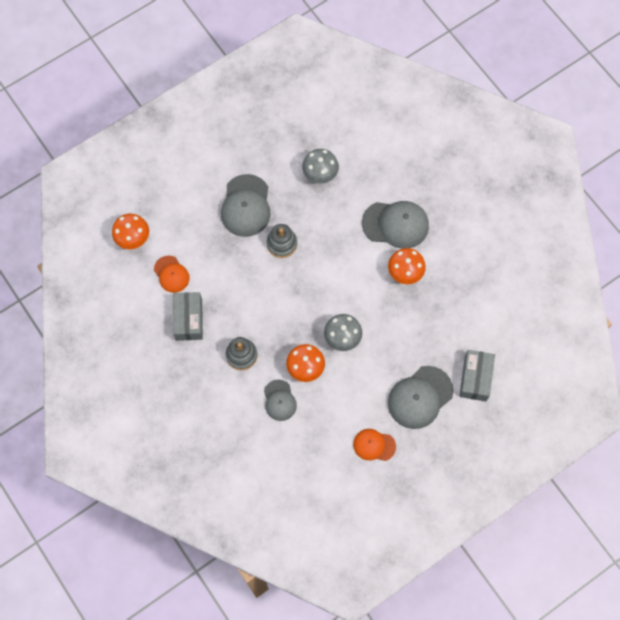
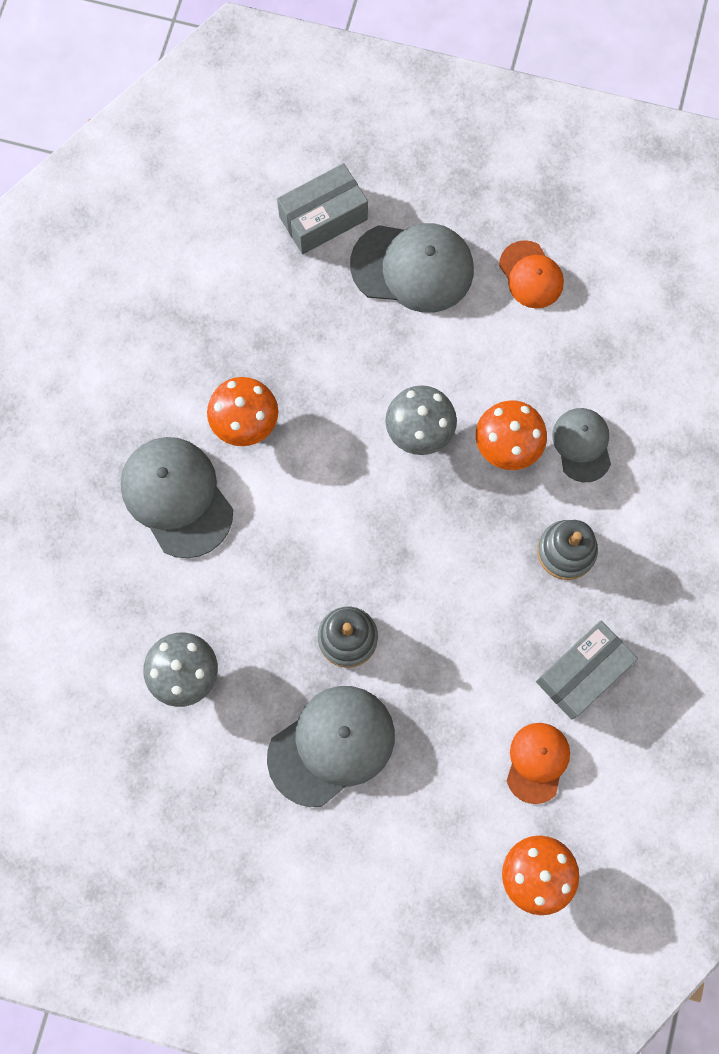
camera: 130 degrees left, 5 degrees up
(279, 400) = (582, 445): grey cap -> grey cap turned 45 degrees counterclockwise

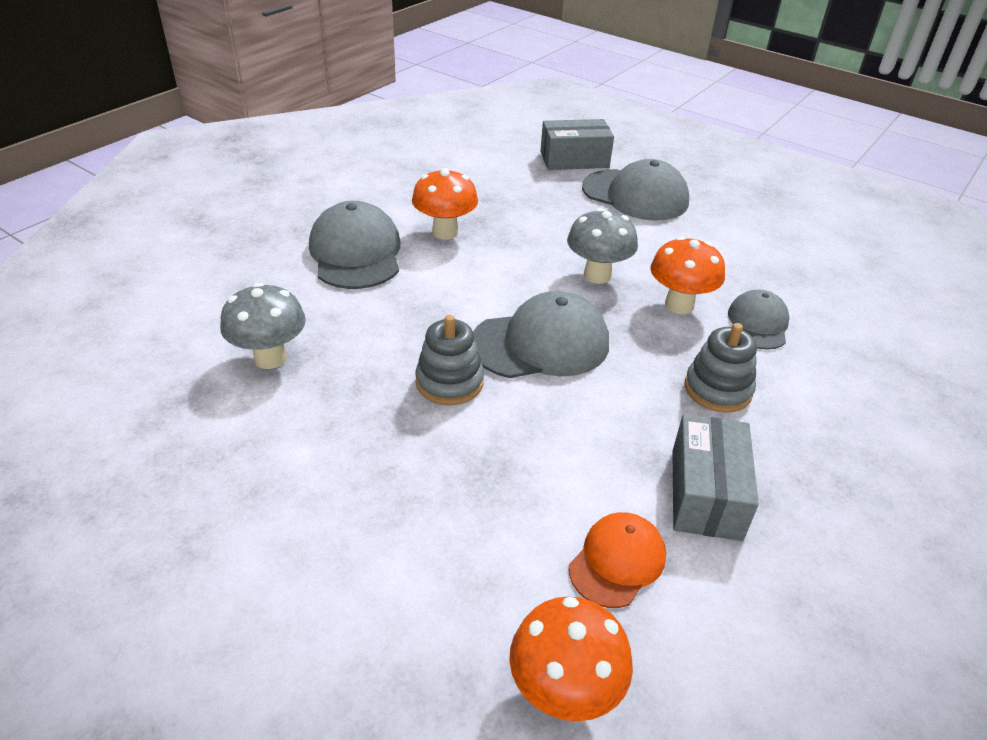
camera: 20 degrees right, 35 degrees down
(331, 745) = (376, 460): grey cap -> grey cap (540, 343)
(531, 275) = (738, 222): orange cap -> none
(582, 673) = (706, 494): grey box -> grey box turned 60 degrees counterclockwise

